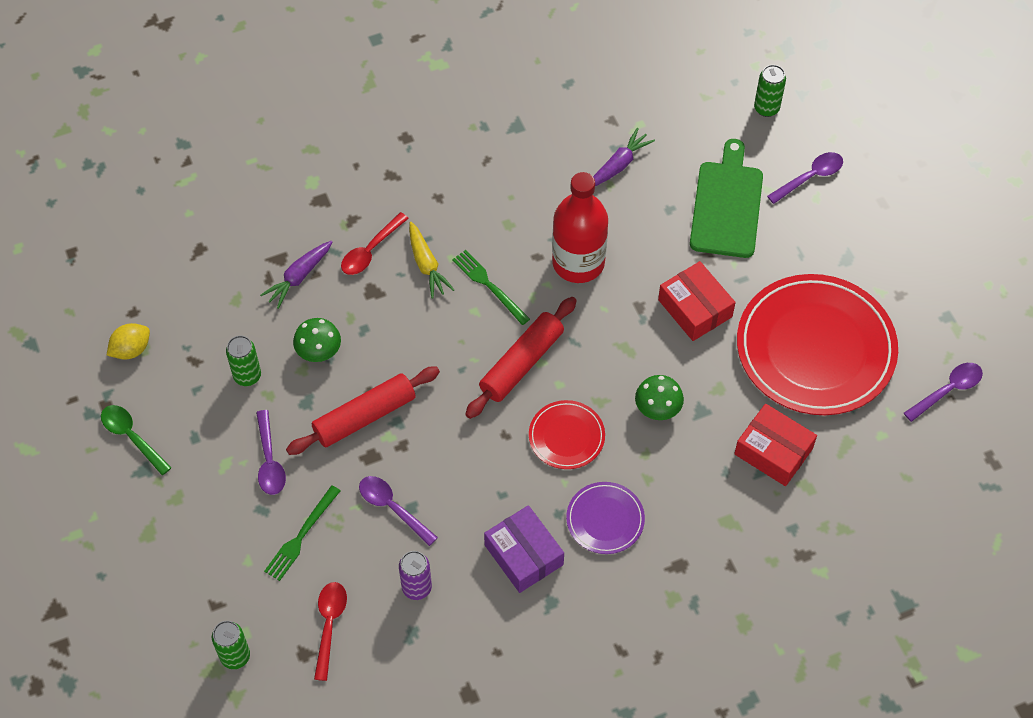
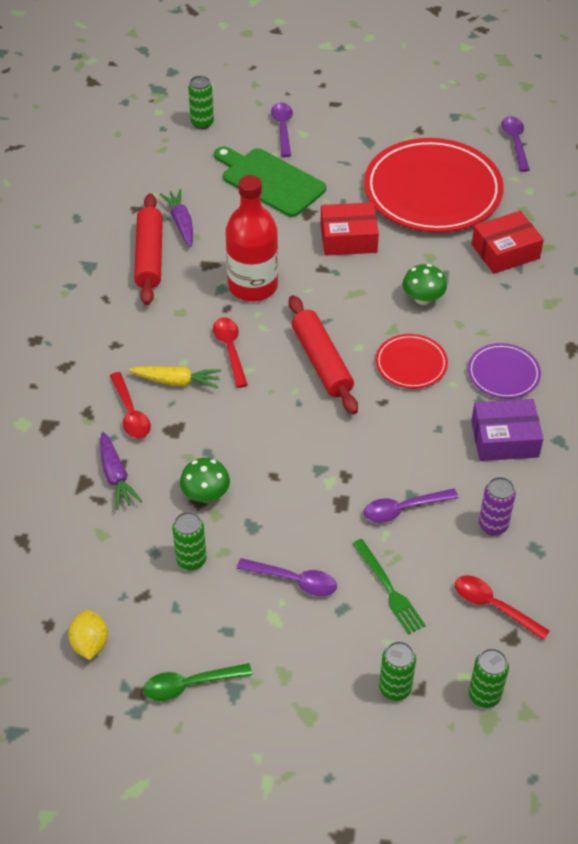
camera: 60 degrees left, 10 degrees down
(206, 585) = (395, 688): none -> green can
(364, 416) = (297, 490): red rolling pin -> red rolling pin (149, 256)
(489, 285) = (230, 350): green fork -> red spoon

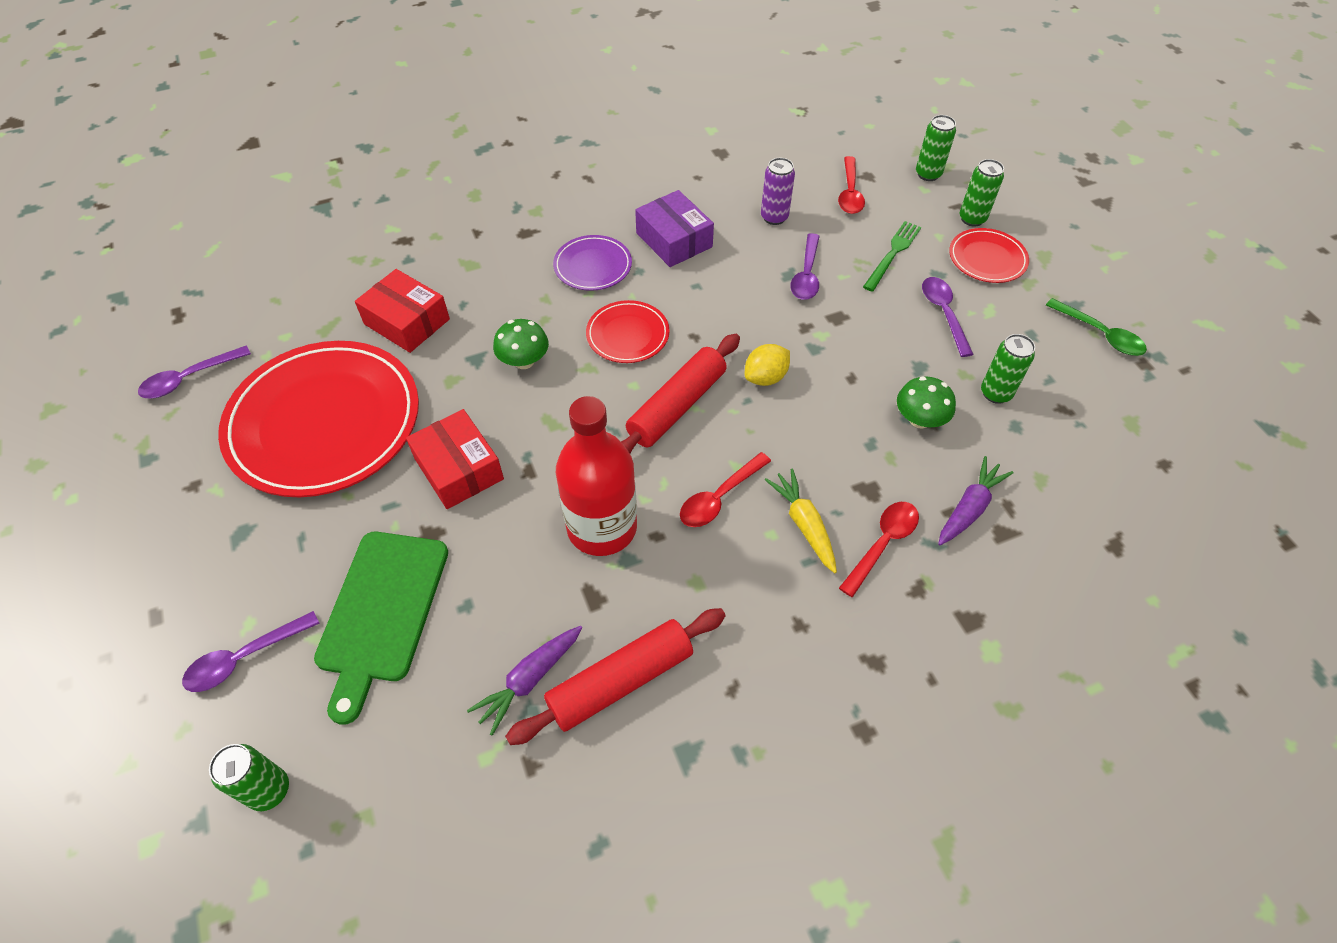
camera: 120 degrees left, 5 degrees up
(90, 644) = (1145, 421): yellow lemon -> yellow lemon (765, 377)
(335, 662) = (987, 259): none -> red plate
(403, 509) = (806, 275): purple spoon -> purple spoon turned 60 degrees clockwise

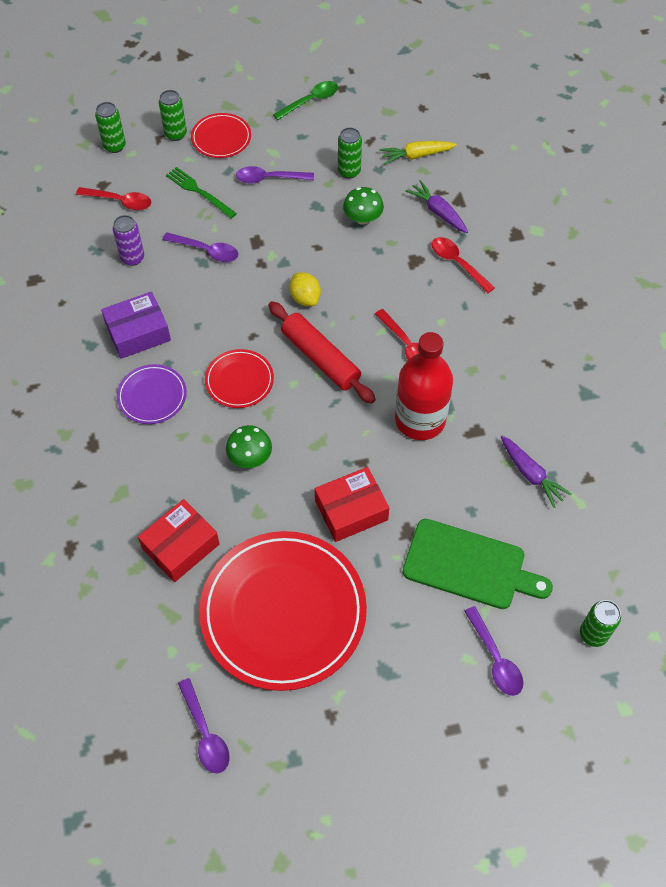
camera: 80 degrees left, 5 degrees up
(620, 681) = (537, 422): red rolling pin -> none
(804, 524) = (436, 302): yellow carrot -> yellow carrot (416, 155)

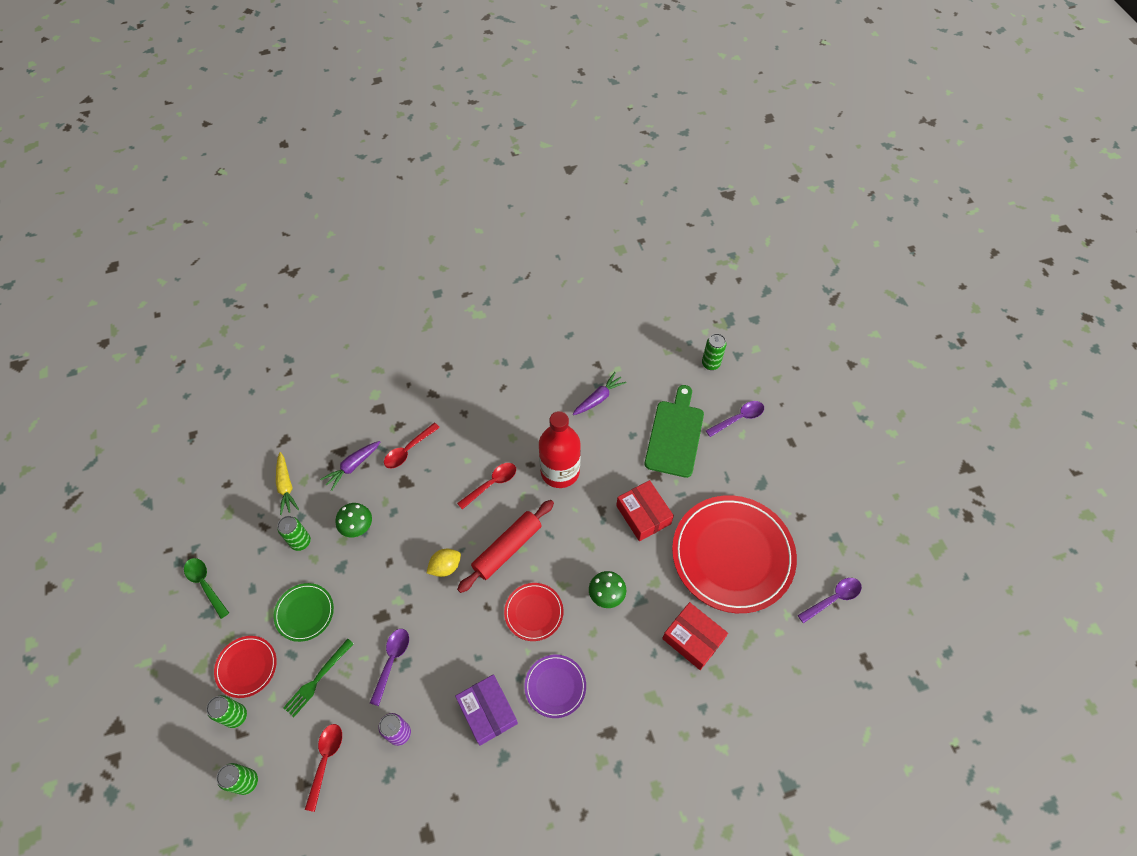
camera: 95 degrees left, 0 degrees up
(269, 178) = (304, 613): purple spoon -> green plate

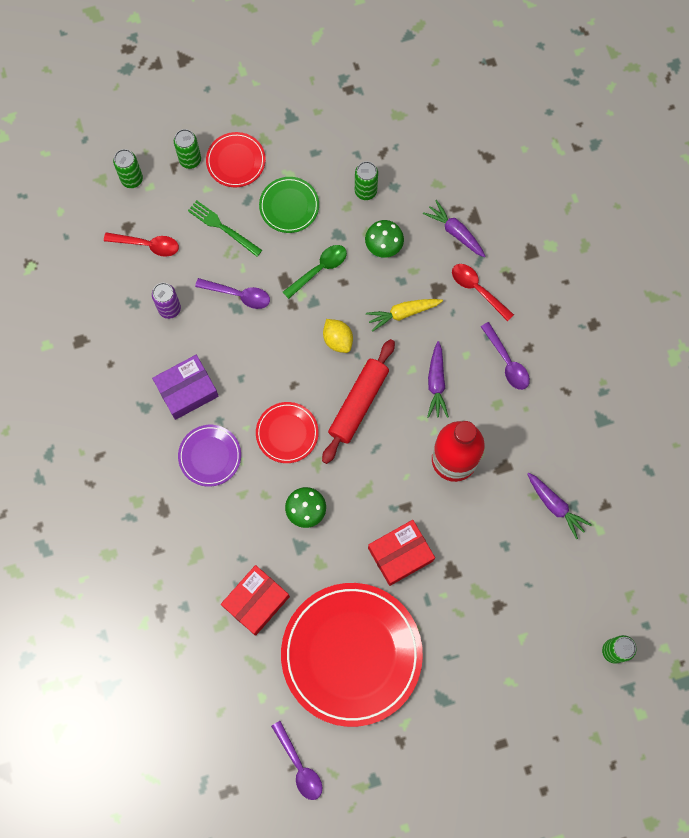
camera: 90 degrees right, 15 degrees up
(205, 584) = (319, 108): green spoon -> green spoon (319, 269)
(286, 486) = (429, 167): yellow carrot -> yellow carrot (403, 313)
(491, 484) = (436, 383): red spoon -> purple carrot
(507, 549) = (358, 403): red rolling pin -> red rolling pin turned 75 degrees clockwise
(675, 435) = (506, 598): green cutting board -> none
(738, 418) = (532, 679): purple spoon -> purple spoon (507, 362)

